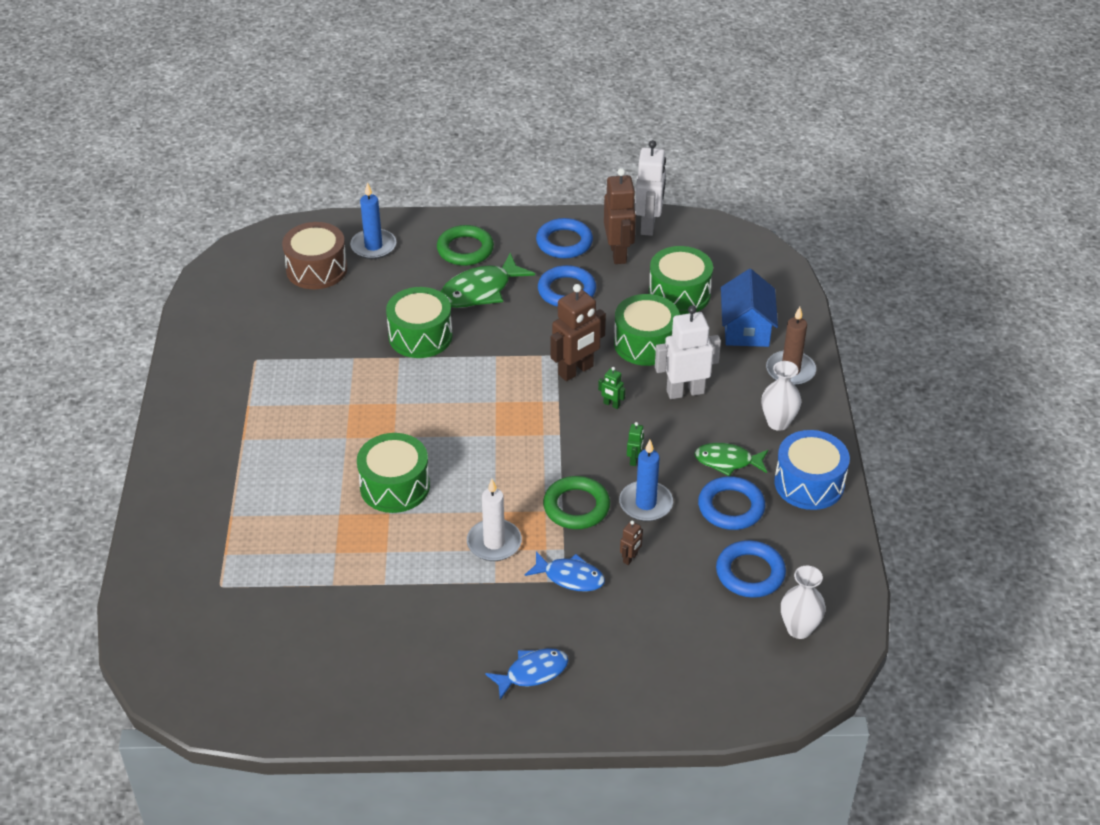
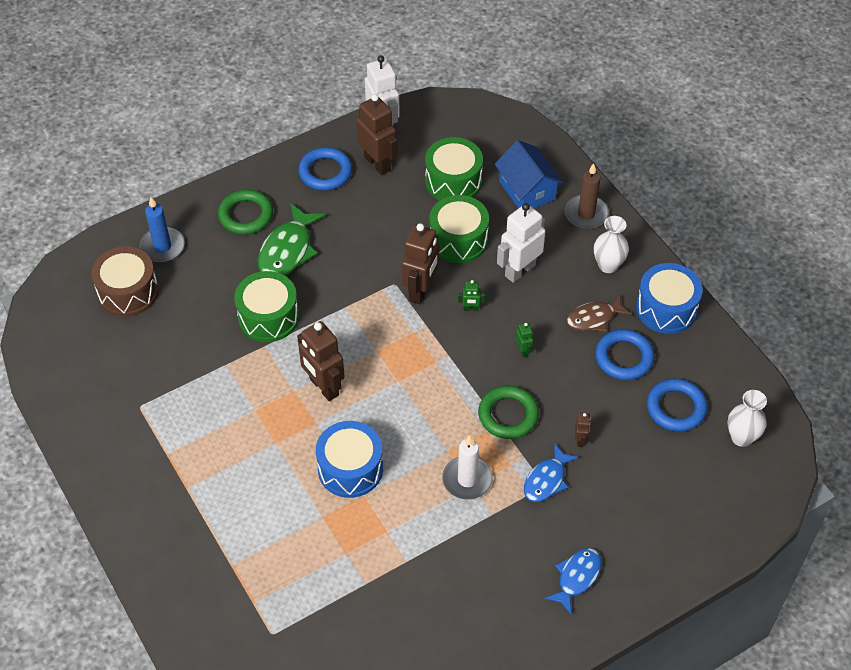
camera: 30 degrees left, 10 degrees up
(395, 486) = (350, 468): green drum -> blue drum
(424, 411) = (323, 387): none -> brown robot
(566, 291) = (360, 218): blue ring -> none
(570, 577) = (546, 480): blue fish -> blue fish turned 135 degrees clockwise
(645, 504) = (559, 386): blue candle -> none
(727, 461) = (594, 318): green fish -> brown fish

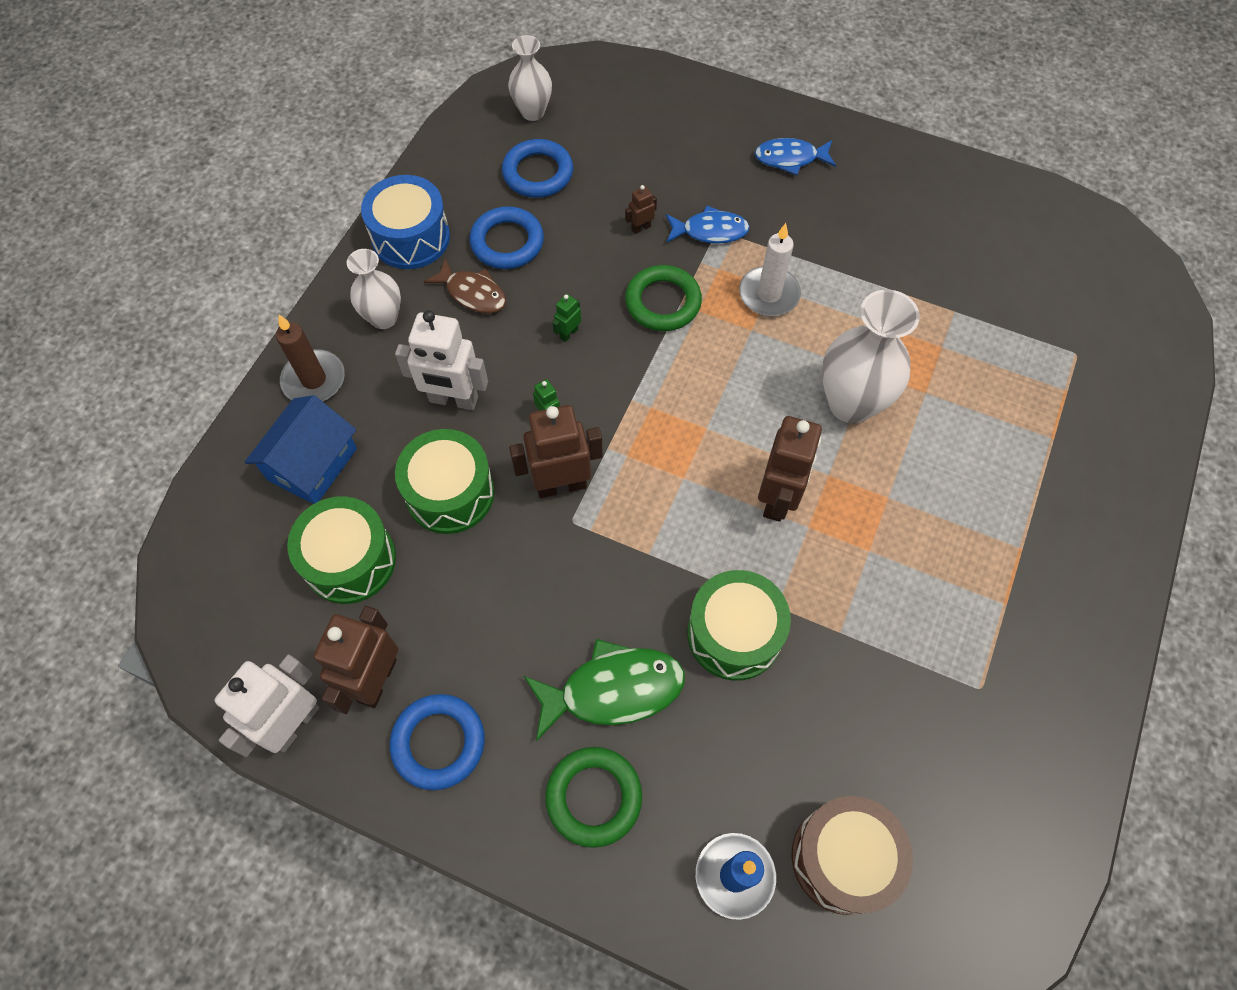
camera: 125 degrees left, 10 degrees up
(350, 468) = (851, 403): blue drum -> white vase

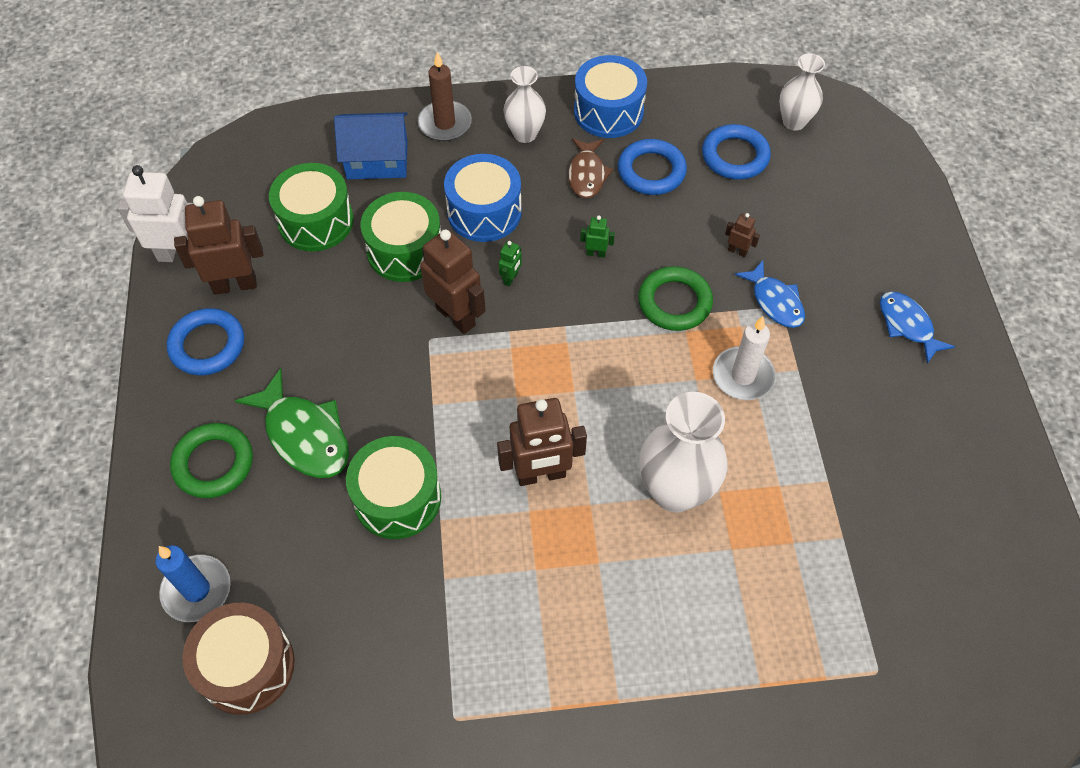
camera: 60 degrees right, 5 degrees down
(453, 400) = (484, 212): white robot -> blue drum

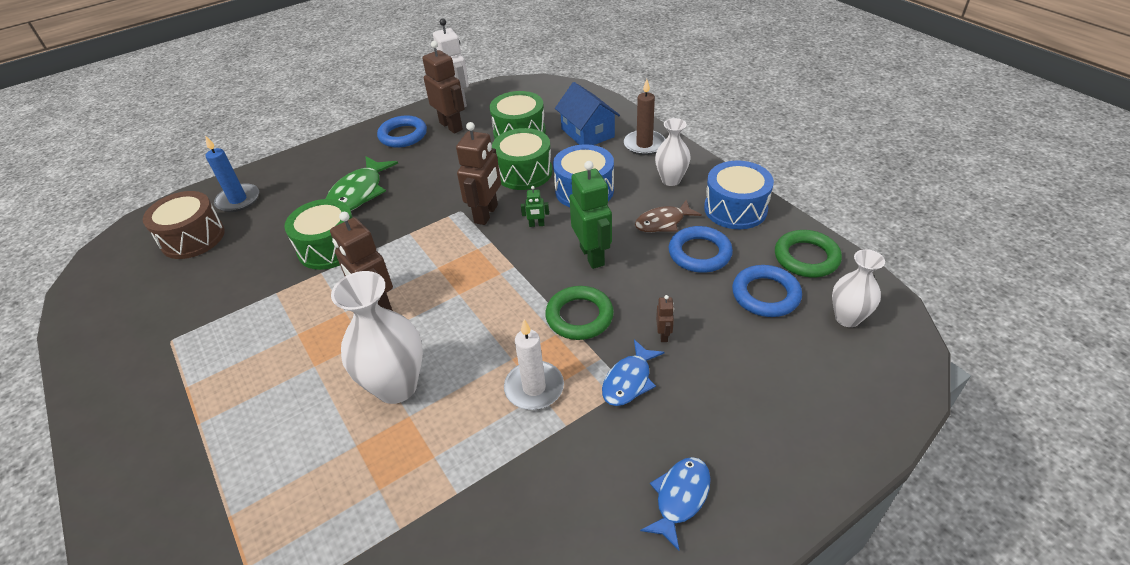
camera: 65 degrees right, 15 degrees down
(213, 463) = (324, 171): green ring -> green ring (806, 257)
(596, 253) = (592, 256): green robot -> green robot, size x2.23

